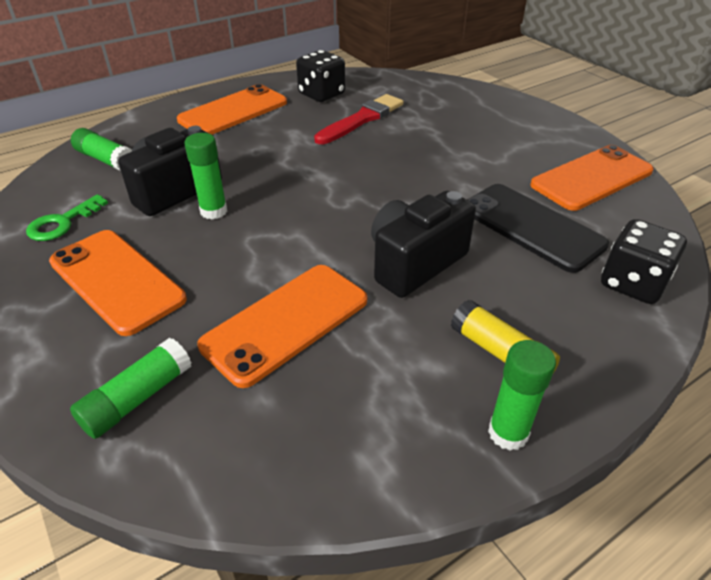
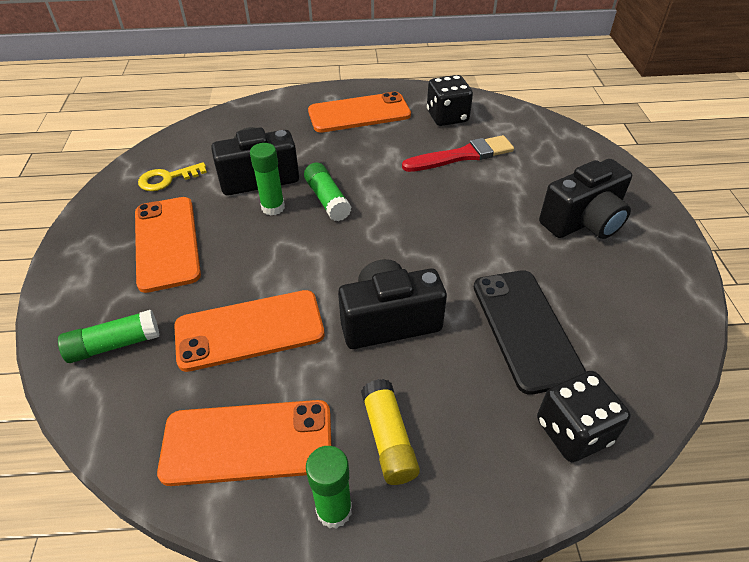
camera: 30 degrees right, 5 degrees up
(62, 223) = (167, 179): green key -> yellow key
(106, 160) = (233, 132): green glue stick -> green glue stick (327, 199)
(504, 138) = (583, 222): none -> black camera
(591, 178) = (638, 300): orange phone -> orange phone (248, 442)

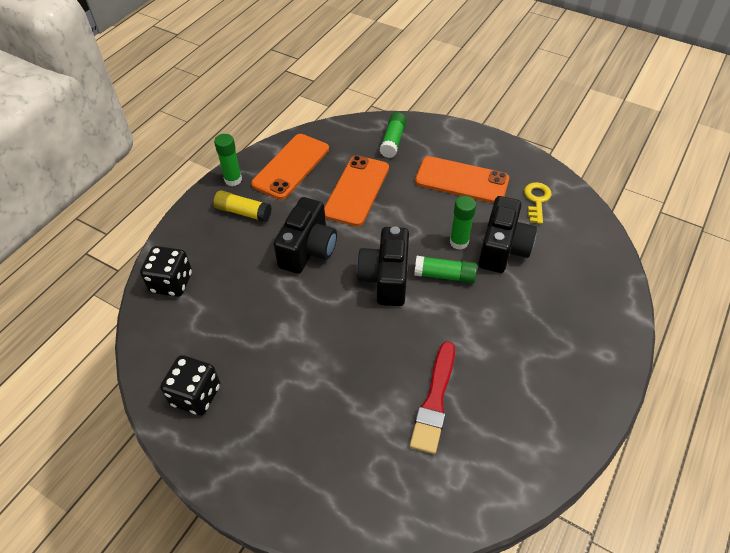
camera: 125 degrees right, 5 degrees up
(359, 113) = (560, 362): orange phone -> none
(447, 117) = (507, 434): black dice -> black dice (196, 395)
(525, 329) = (241, 309): black phone -> none
(583, 222) = (285, 424): black camera -> black camera (386, 278)

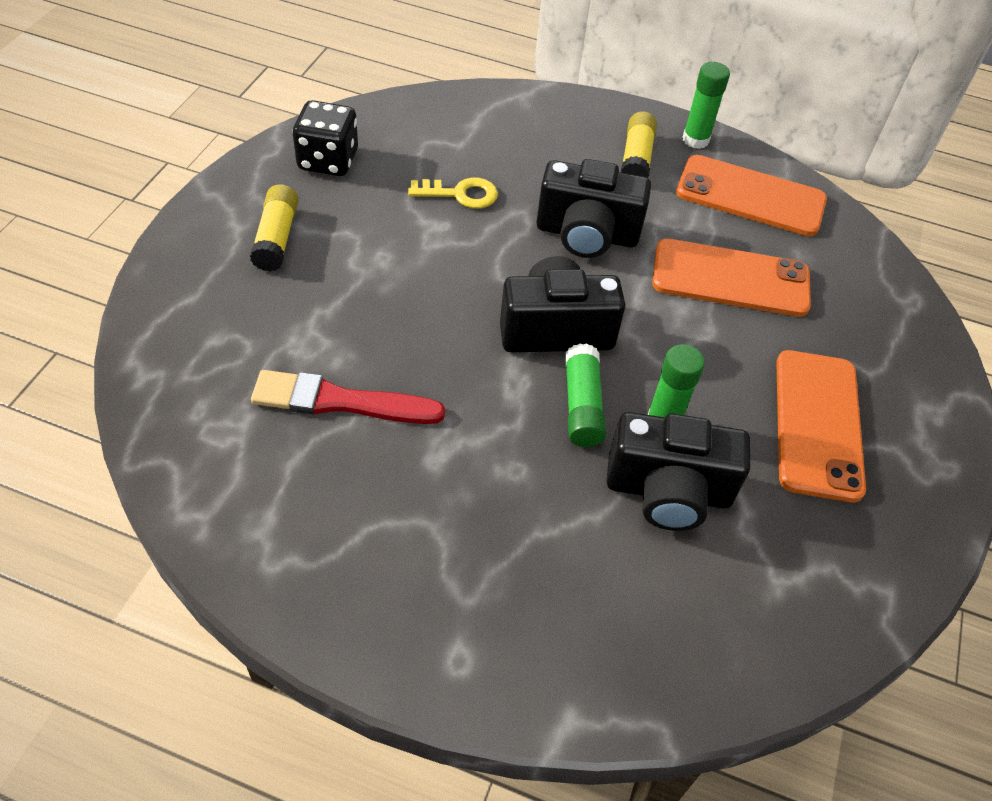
camera: 75 degrees right, 0 degrees up
(171, 283) = (492, 113): black dice -> none
(276, 435) = (276, 238): none -> yellow glue stick
(393, 141) = (873, 317): green glue stick -> none
(536, 200) = (816, 552): yellow key -> yellow key (460, 194)

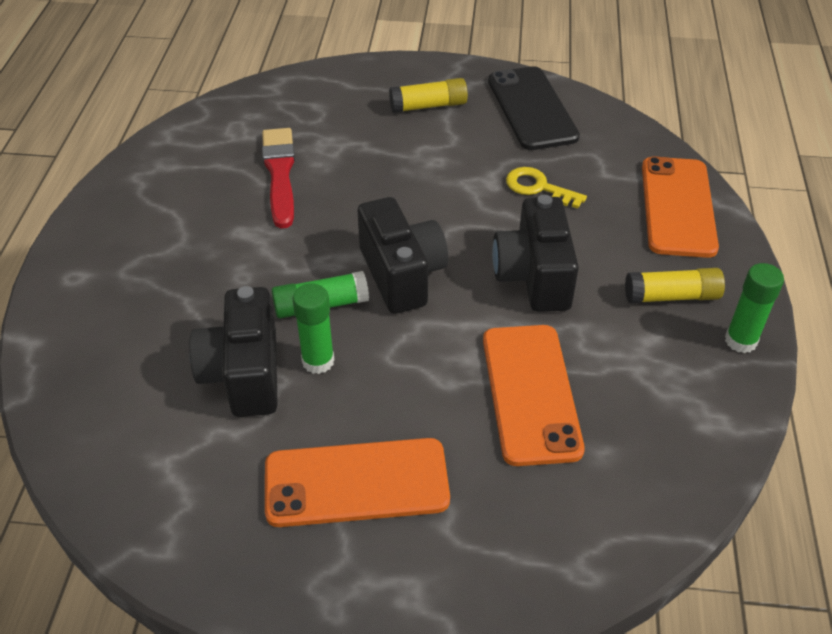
camera: 80 degrees right, 5 degrees down
(328, 160) = (532, 108): black dice -> black phone
(460, 194) = (538, 188): yellow key -> yellow key turned 135 degrees clockwise
(750, 196) = (674, 399): orange phone -> orange phone (677, 207)

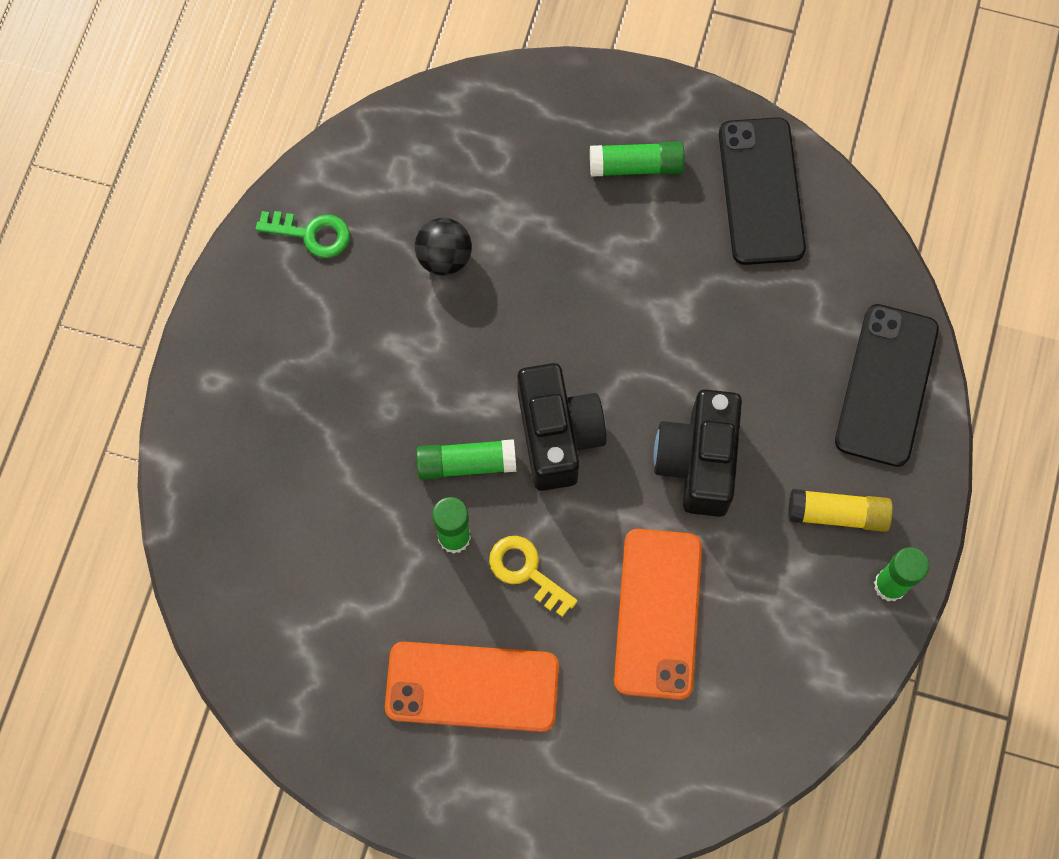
camera: 10 degrees right, 25 degrees up
(162, 173) = (311, 234): none -> green key
(244, 374) = (379, 541): black camera -> none
(280, 174) = (444, 257): red brush -> black ball
(428, 106) = (636, 166): yellow glue stick -> green glue stick
(538, 188) = (735, 328): yellow key -> yellow key (526, 571)
(677, 207) = (886, 385): orange phone -> black phone

